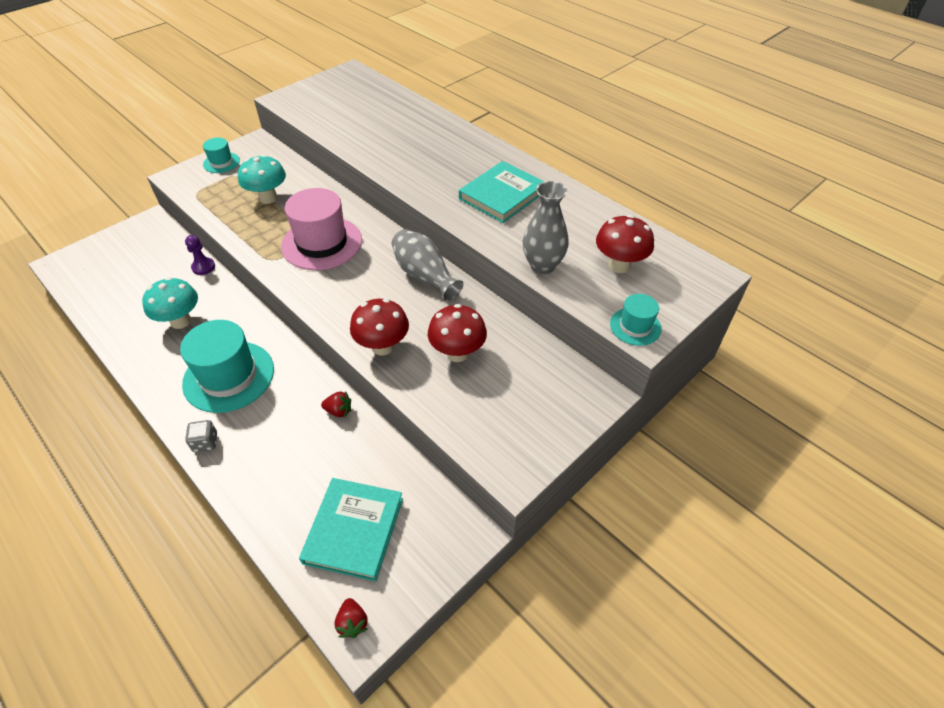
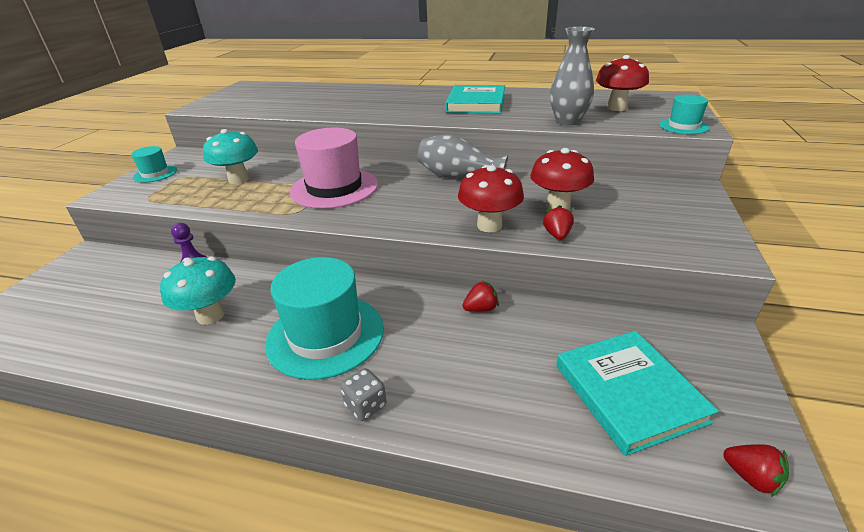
camera: 30 degrees left, 15 degrees down
(417, 384) = (557, 235): none -> red strawberry

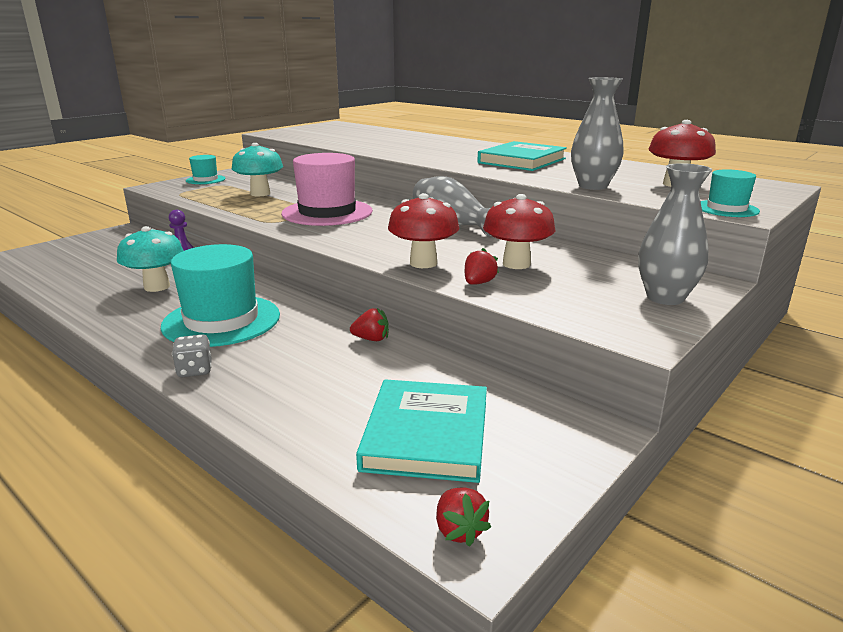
camera: 25 degrees right, 10 degrees down
(690, 211) = (665, 297): none -> grey vase

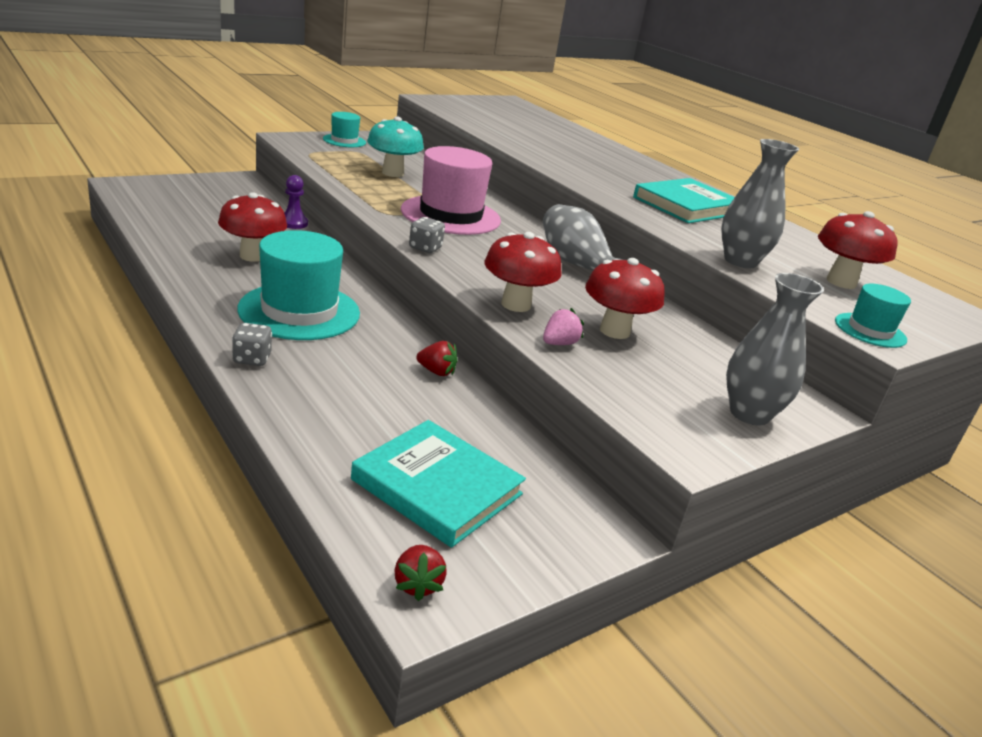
camera: 10 degrees right, 5 degrees up
(157, 287) = (253, 256): turquoise mushroom -> red mushroom
(320, 239) = (425, 248): none -> grey dice
(426, 435) = (437, 487): turquoise book -> turquoise book turned 75 degrees counterclockwise
(478, 283) = (559, 343): red strawberry -> pink strawberry

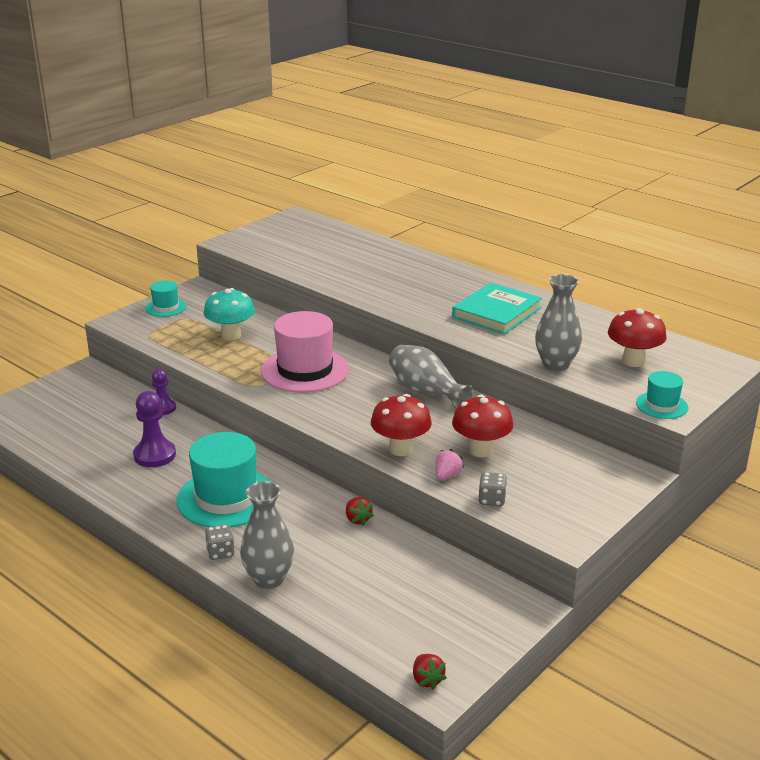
camera: 10 degrees left, 0 degrees up
(253, 256) = (154, 455): red mushroom -> purple pawn
(425, 248) = (305, 414): grey dice -> grey dice (492, 500)
(436, 372) = (357, 519): red strawberry -> red strawberry turned 60 degrees clockwise
(437, 487) = (405, 611): turquoise book -> none
(749, 414) = (596, 493): grey vase -> grey vase (269, 579)

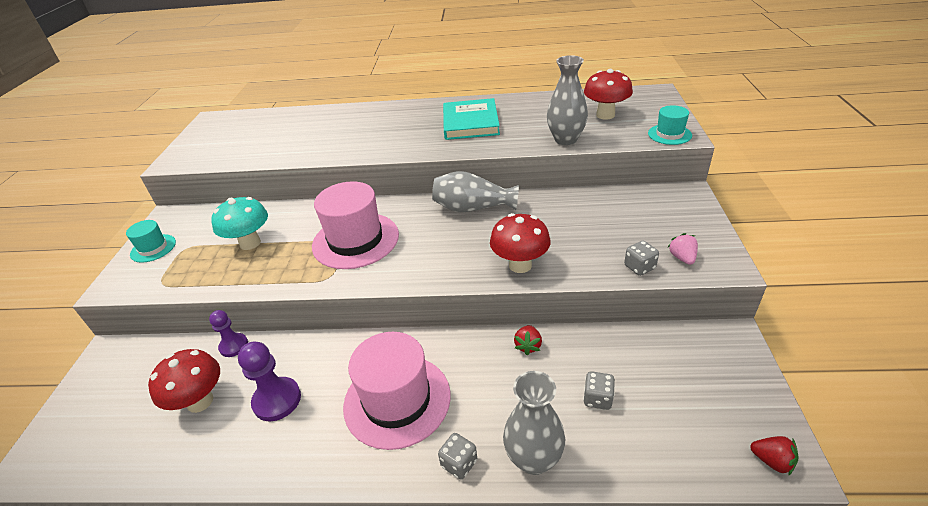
camera: 35 degrees left, 10 degrees up
(226, 498) = (397, 400): turquoise hat -> pink hat
(357, 519) = (528, 346): red strawberry -> red strawberry turned 75 degrees clockwise
(360, 576) = (597, 398): none -> grey dice
(447, 475) = (582, 266): pink strawberry -> pink strawberry (682, 258)
(481, 450) = (574, 232): red mushroom -> red mushroom (200, 401)

